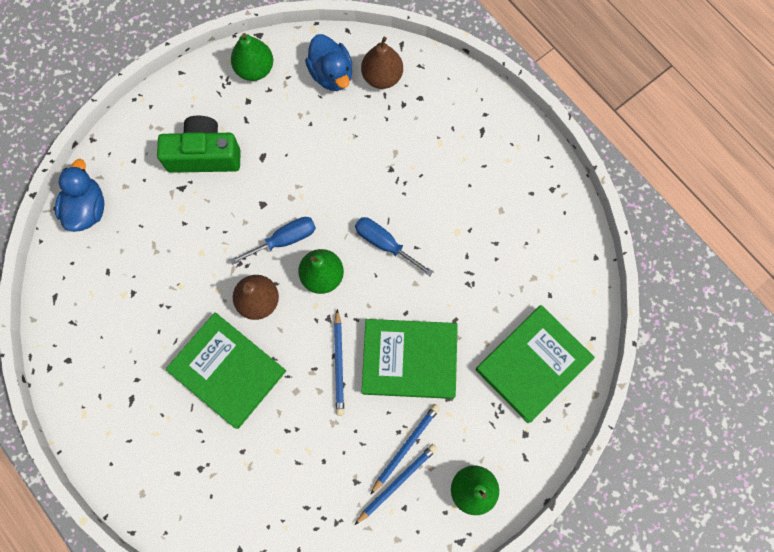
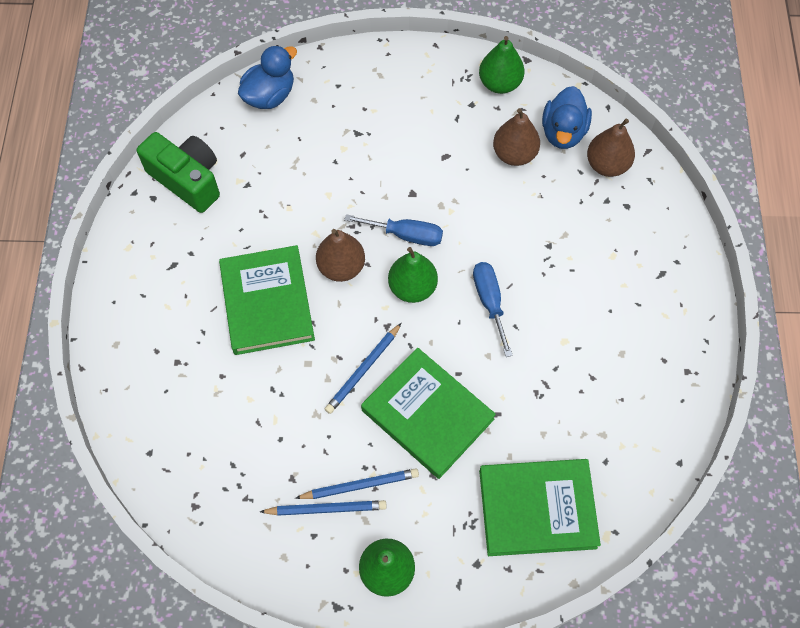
camera: 40 degrees right, 10 degrees down
(204, 155) = (398, 121): green camera -> green camera (187, 180)
(311, 117) = (514, 154): none -> brown pear

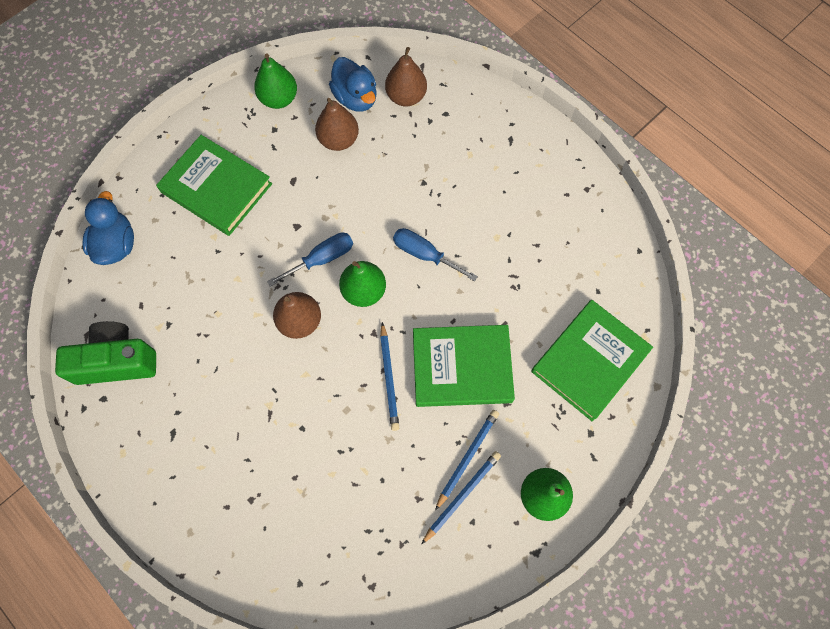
camera: 45 degrees left, 5 degrees up
(267, 303) = (273, 395): green book -> green book (216, 188)

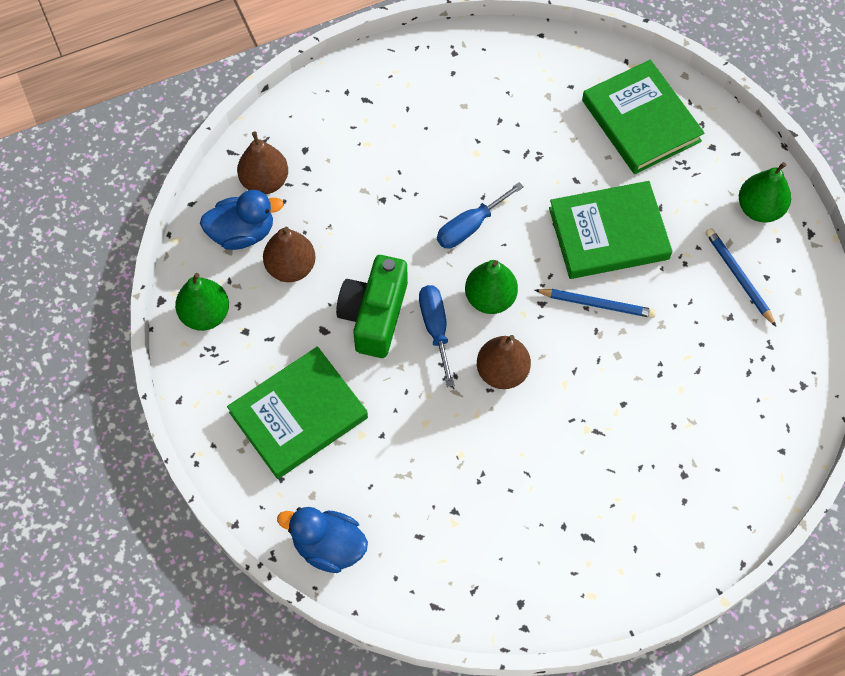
camera: 70 degrees left, 5 degrees down
(117, 361) = (480, 578): green camera -> green camera (374, 315)
(462, 367) = (608, 234): green book -> green book turned 60 degrees clockwise
(467, 457) = (702, 260): blue pencil -> none

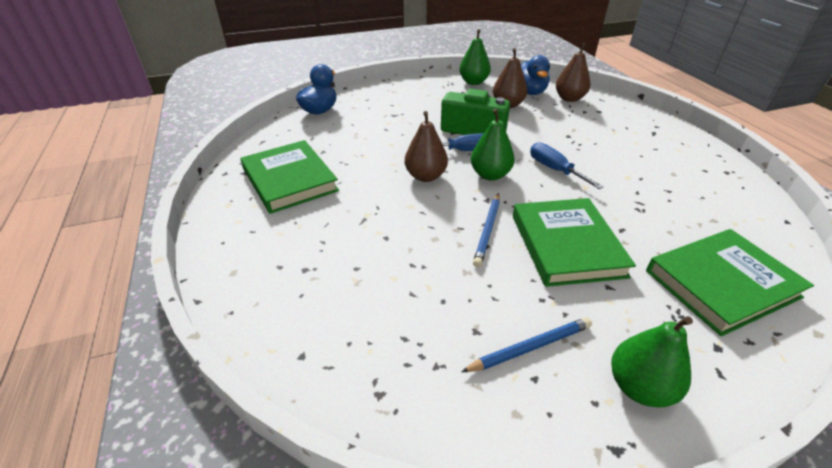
camera: 95 degrees right, 25 degrees down
(298, 415) = (405, 104): green book -> green book (289, 180)

